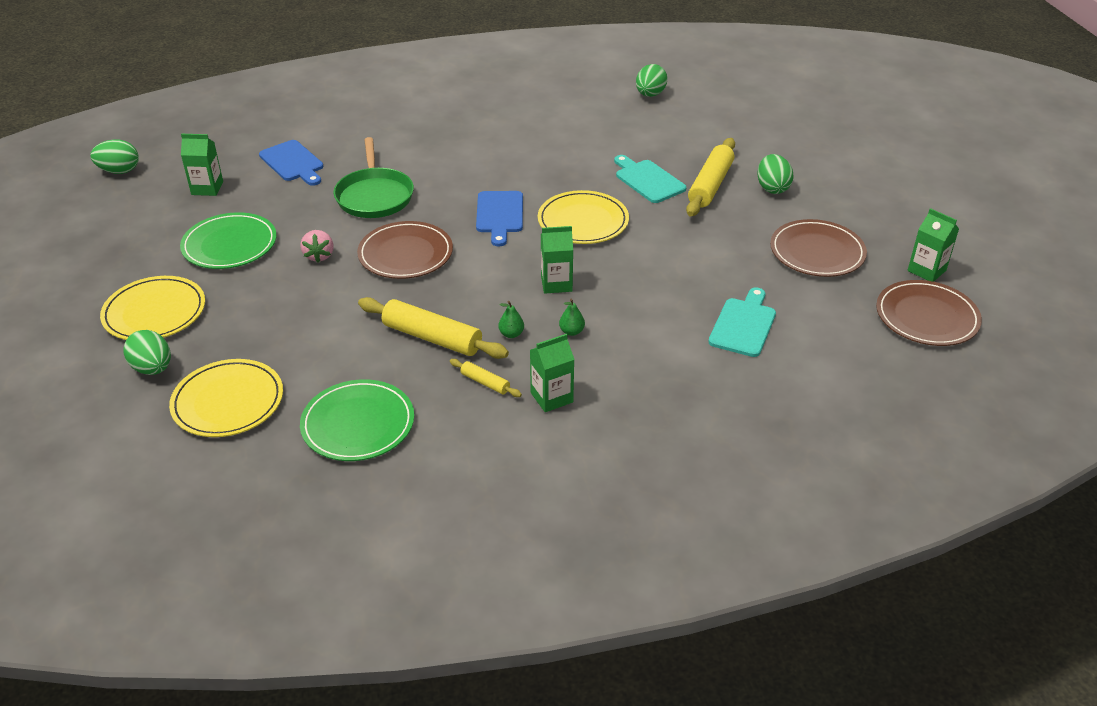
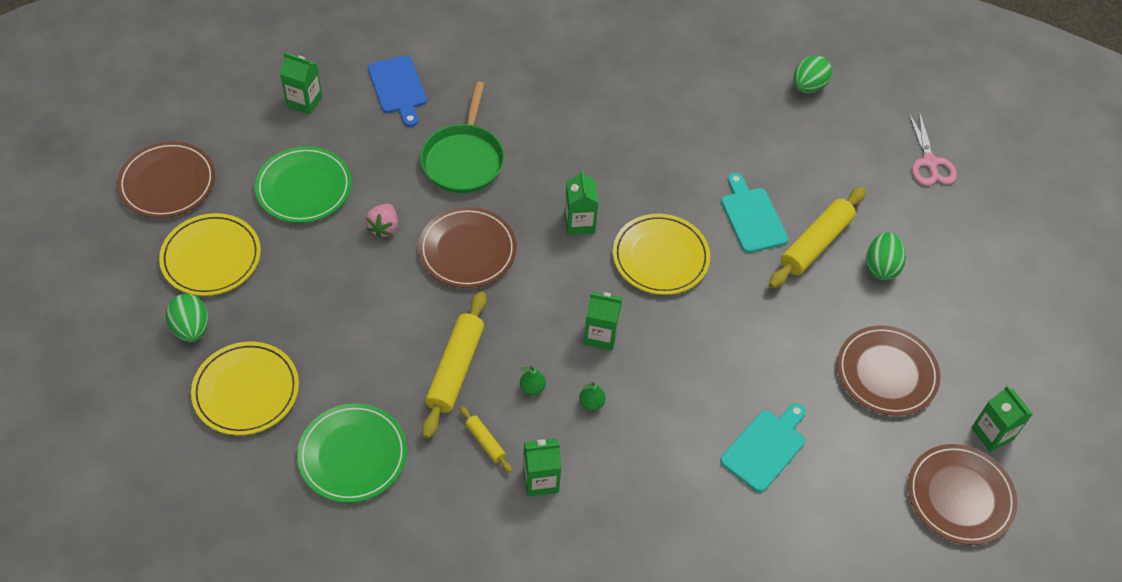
camera: 15 degrees right, 15 degrees up
(90, 269) = (167, 183): none -> brown plate
(119, 171) = (227, 53): green egg -> none
(432, 337) = (455, 369): yellow rolling pin -> yellow rolling pin turned 60 degrees clockwise
(499, 215) = (579, 223): blue cutting board -> green carton
(773, 119) = (929, 162): none -> pink scissors

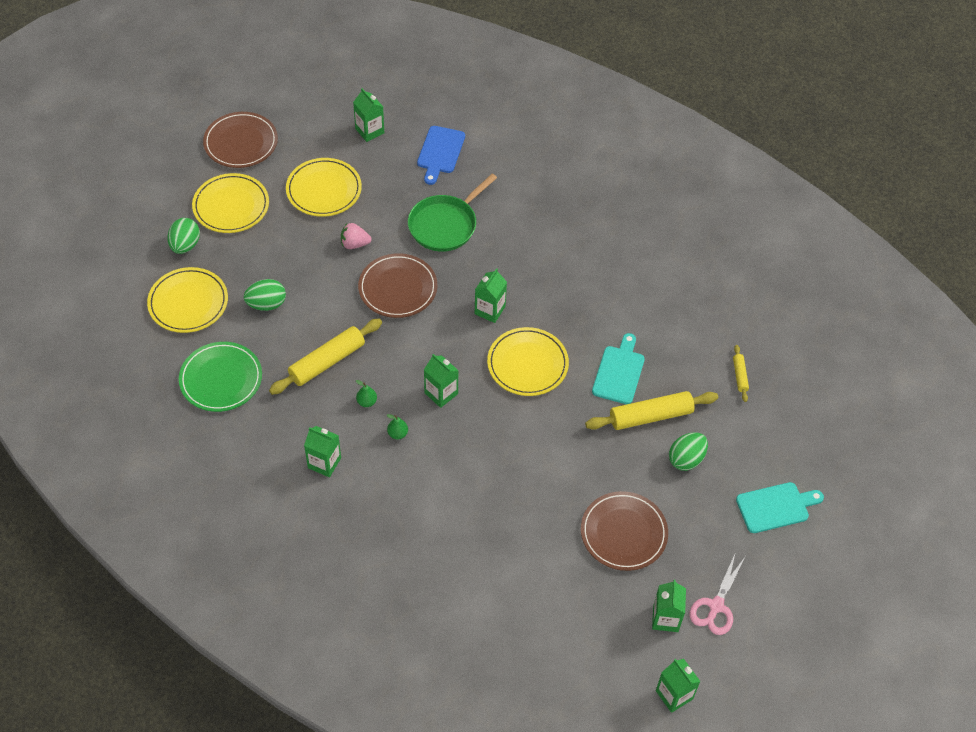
camera: 35 degrees right, 0 degrees up
(304, 188) = (324, 190): green plate -> yellow plate
(384, 228) = (354, 244): pink strawberry -> pink strawberry turned 45 degrees clockwise
(485, 442) = (309, 418): yellow rolling pin -> yellow rolling pin (740, 376)
(765, 447) = (491, 531): turquoise cutting board -> turquoise cutting board (775, 507)
(808, 87) = (747, 301): green egg -> green egg (266, 304)
(929, 162) = (795, 406): pink scissors -> pink scissors (716, 606)
(960, 496) = (602, 644): brown plate -> none
(1061, 504) = (674, 695): none -> green carton

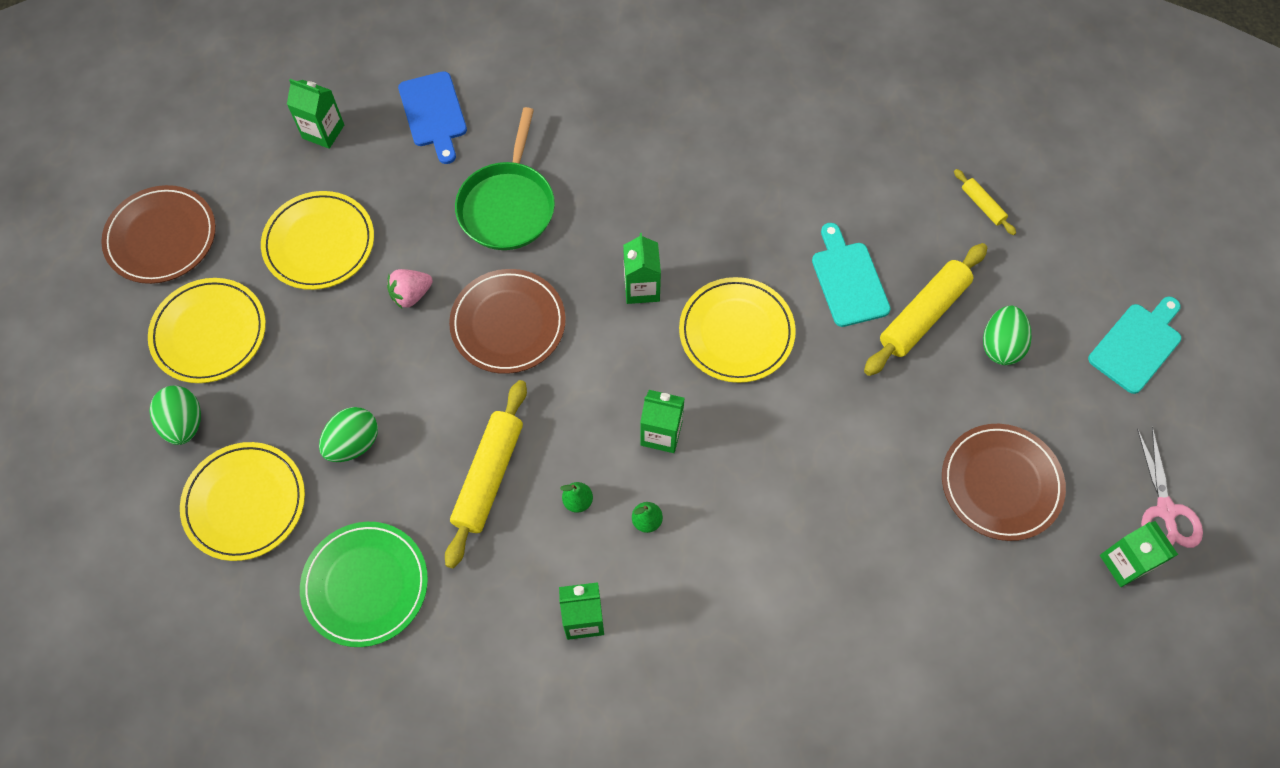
camera: 30 degrees left, 10 degrees up
(674, 695) = (1203, 655): green carton -> none

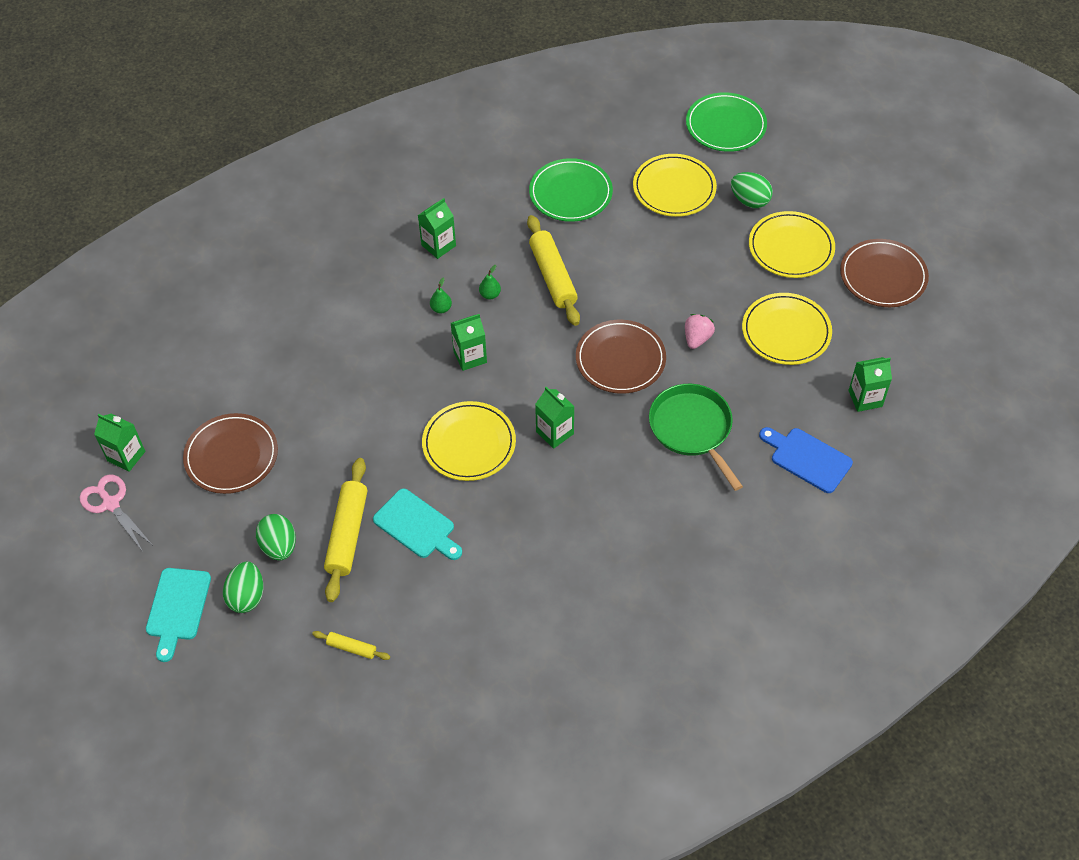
camera: 145 degrees right, 10 degrees down
(91, 554) = (725, 125): none -> green plate
(353, 443) = (646, 247): green egg -> green egg (247, 596)

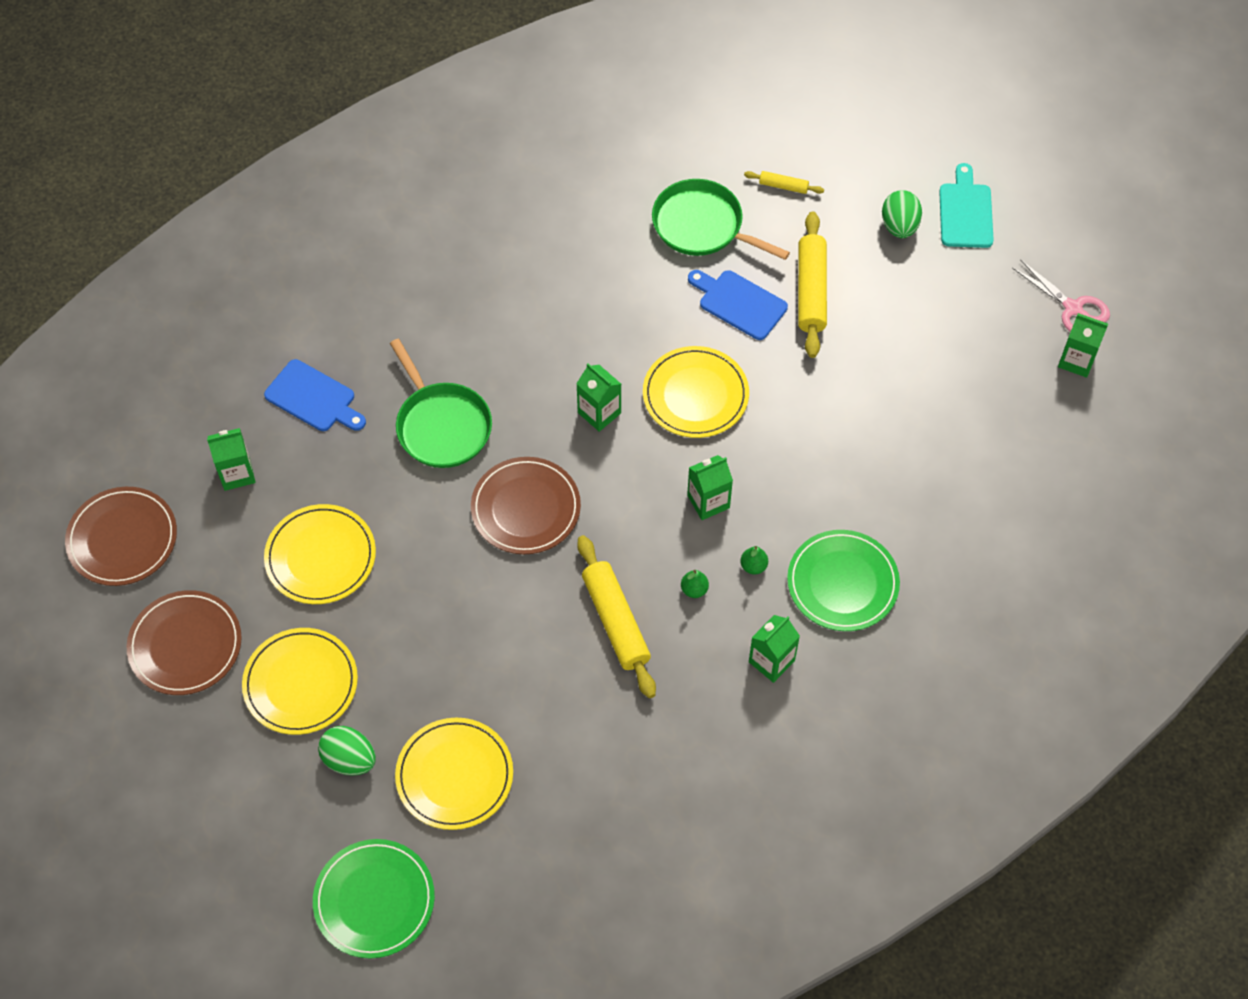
camera: 175 degrees right, 5 degrees up
(231, 456) = (959, 367): brown plate -> brown plate (122, 539)
(279, 546) = (880, 275): green egg -> none
(417, 526) = (739, 303): turquoise cutting board -> blue cutting board
(440, 608) = (702, 226): none -> green pan
(570, 193) = (600, 759): green plate -> green plate (842, 583)
(697, 338) = (431, 541): pink strawberry -> none

